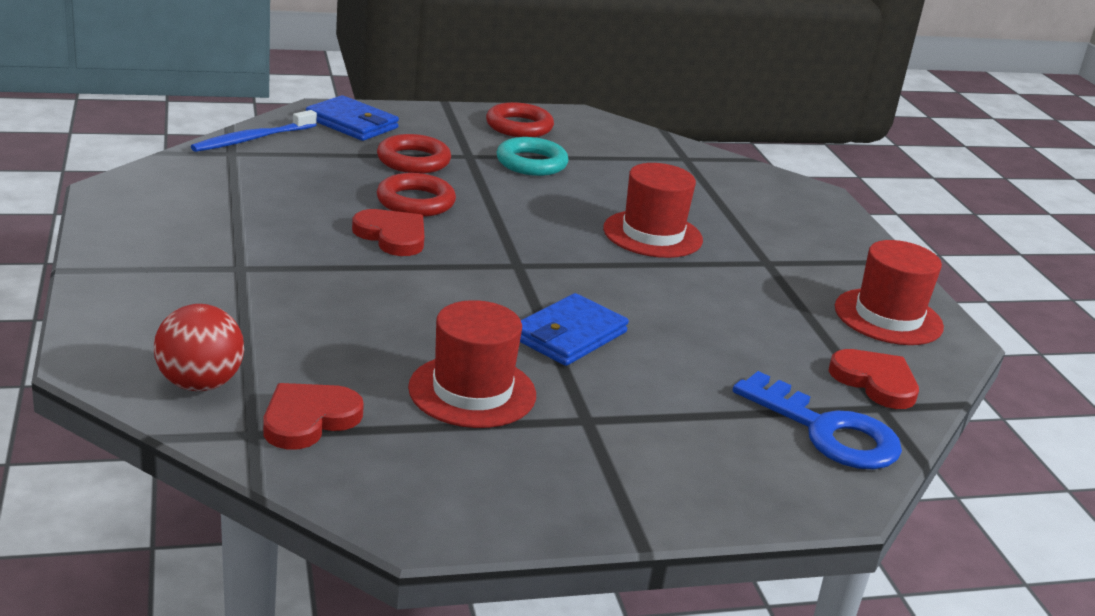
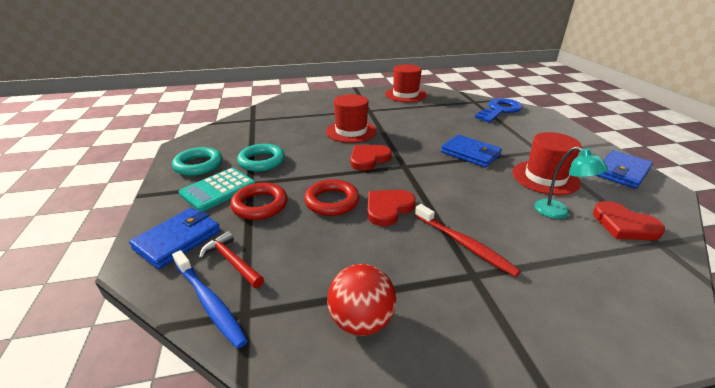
camera: 85 degrees left, 5 degrees up
(199, 384) = (638, 273): red ball -> red ball (361, 320)
(299, 274) = (464, 244): none -> red toothbrush
(307, 147) = (232, 261): none -> red hammer
(356, 368) = (558, 212): none -> turquoise lamp
(453, 138) = (218, 190): none -> turquoise calculator
(491, 497) = (621, 172): none -> blue wallet
(519, 126) = (198, 165): red ring -> turquoise ring
(875, 382) = (457, 101): red heart -> red heart (368, 159)

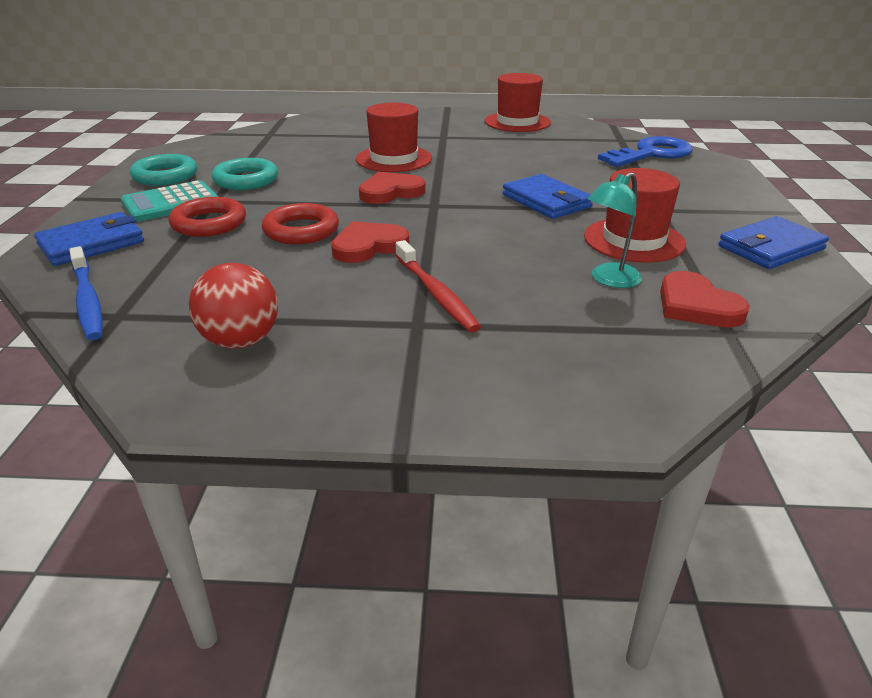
camera: 15 degrees right, 0 degrees up
(232, 261) = (137, 270): red hammer -> none
(558, 212) = (609, 280): turquoise lamp -> turquoise lamp turned 75 degrees clockwise

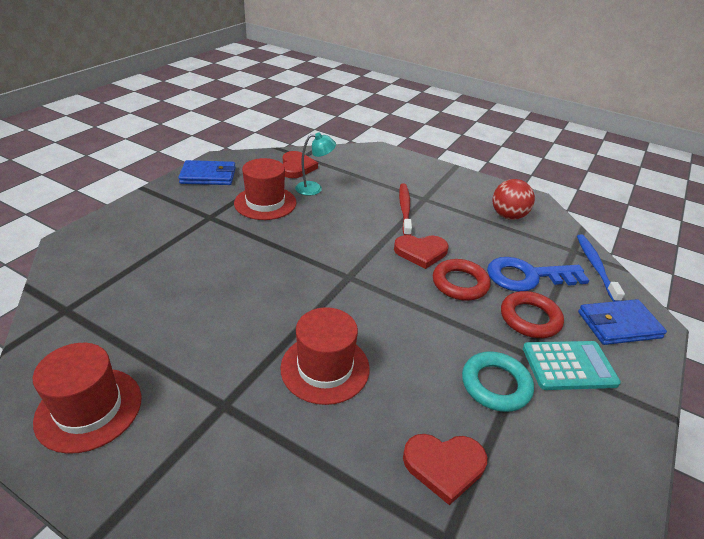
camera: 155 degrees left, 5 degrees up
(165, 176) = (588, 435): turquoise ring -> none
(390, 192) = (369, 306): red heart -> red heart (444, 466)
(546, 201) = (266, 250): blue wallet -> none
(651, 154) = (92, 274): blue key -> blue key (527, 276)

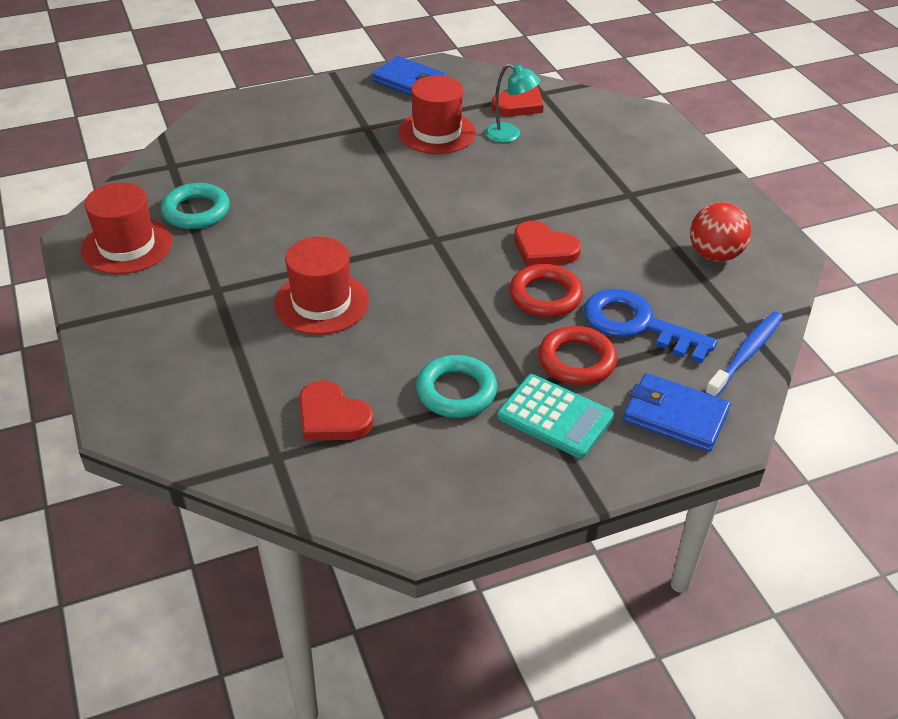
camera: 40 degrees right, 5 degrees up
(131, 341) = (196, 211): none -> turquoise ring
(404, 209) = (588, 197): red toothbrush -> none

